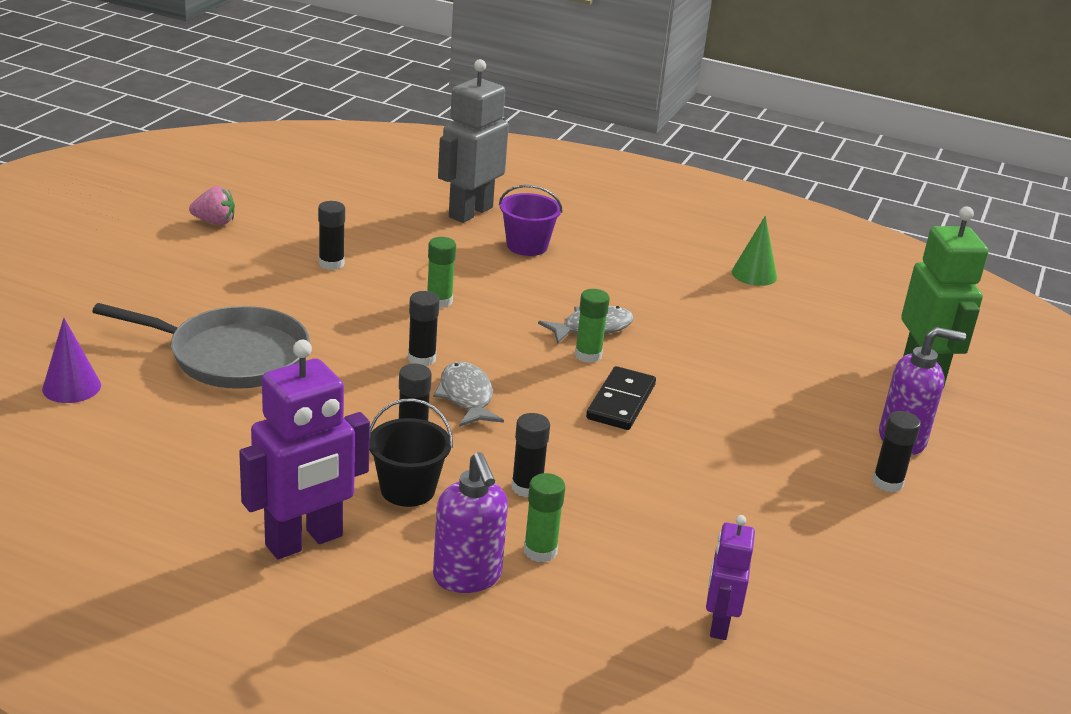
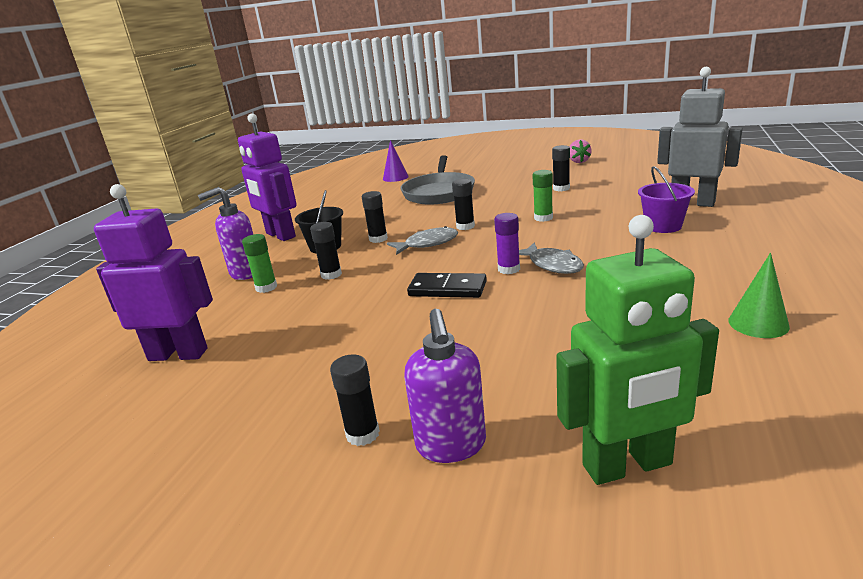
camera: 90 degrees right, 5 degrees down
(588, 355) = (509, 269): green glue stick -> purple glue stick
(719, 624) = (178, 354): purple robot -> purple robot, size x1.77

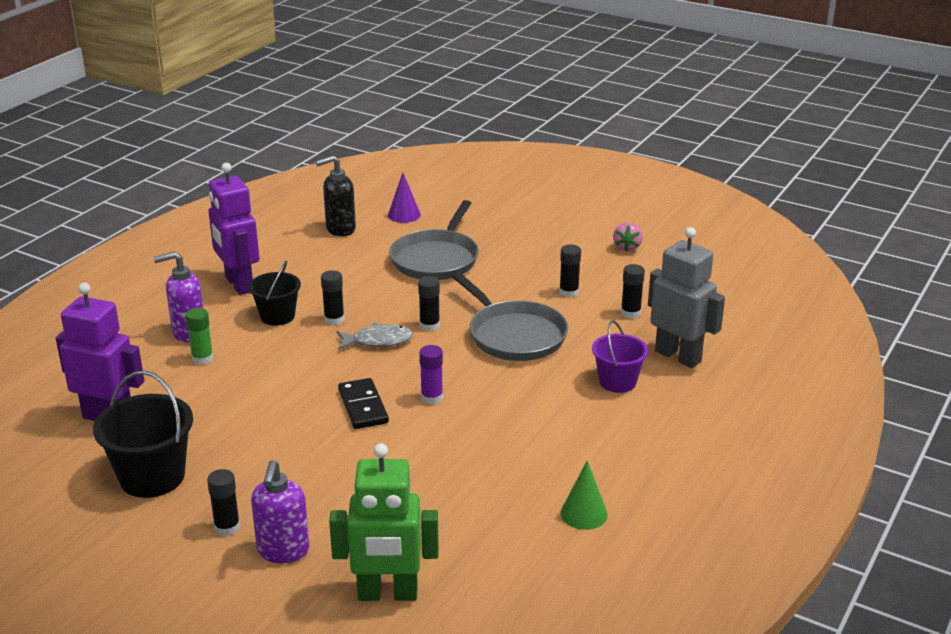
camera: 10 degrees right, 5 degrees up
(245, 400) = (152, 477): none -> black bucket
(331, 274) = (268, 358): black glue stick -> black glue stick (630, 313)
(350, 192) = (340, 229): none -> black soap dispenser
(447, 289) = (363, 406): black domino -> black domino turned 45 degrees clockwise
(543, 218) = (514, 335): green glue stick -> grey pan
(552, 265) = (474, 403): grey fish -> none

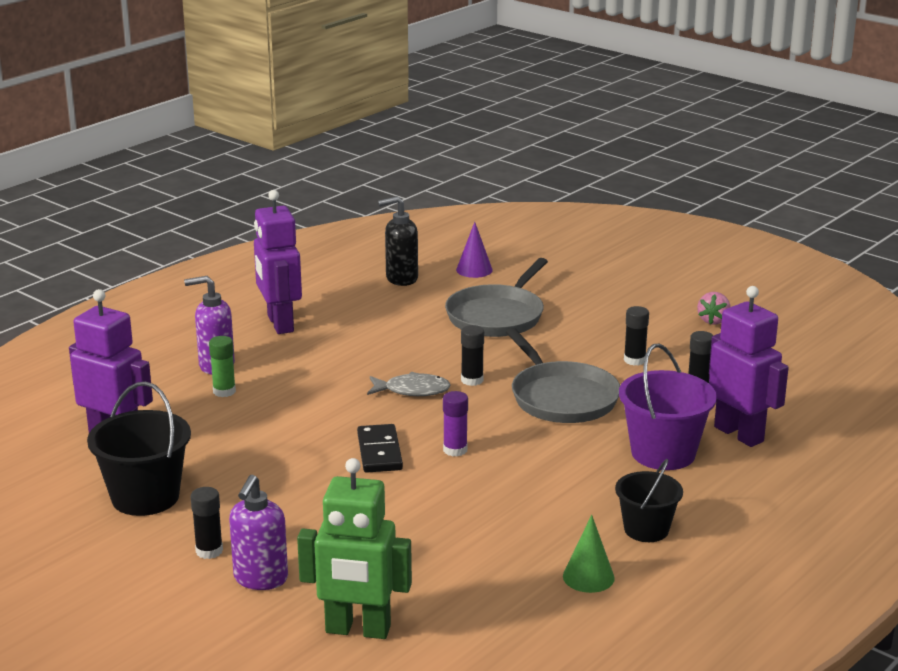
camera: 10 degrees right, 5 degrees down
(277, 316) = (312, 358): black bucket -> black bucket (646, 529)
(334, 319) = (371, 366): black glue stick -> none
(617, 382) = (663, 453): purple bucket -> purple bucket, size x1.55
(678, 356) = (739, 434): grey robot -> purple robot

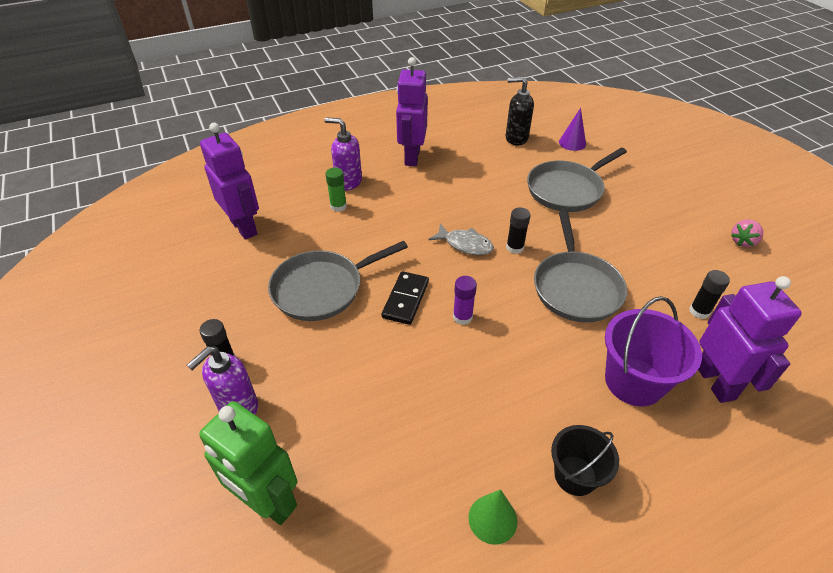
camera: 25 degrees right, 20 degrees up
(145, 497) = (223, 289): black bucket -> none
(271, 467) = (322, 289): none -> grey pan
(634, 360) = (655, 265): black glue stick -> none

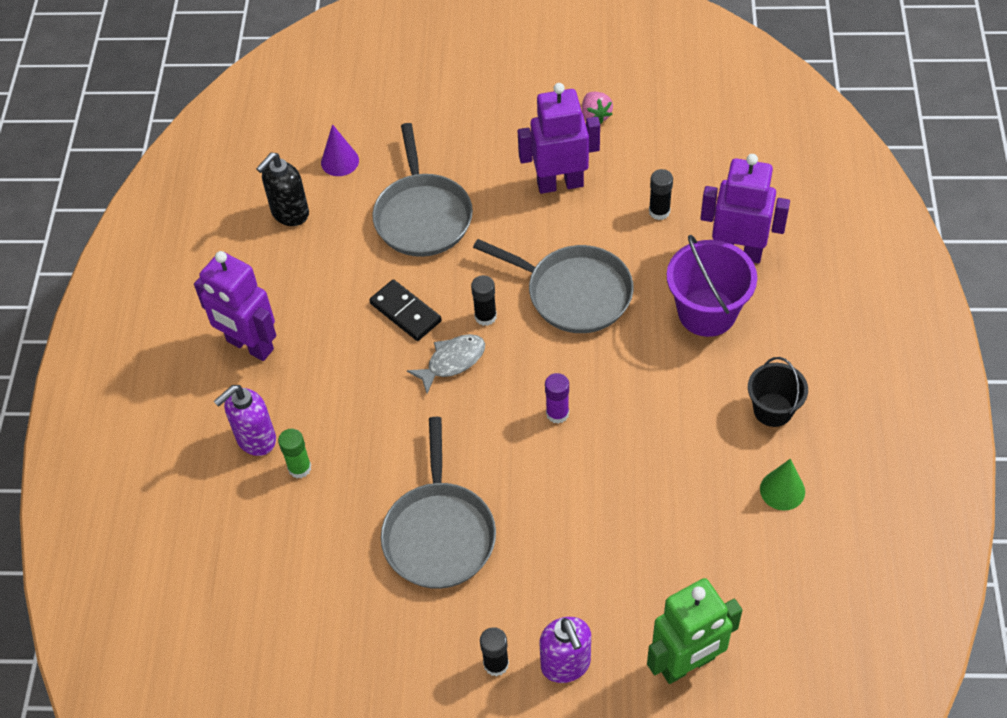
camera: 60 degrees left, 10 degrees up
(244, 227) = (273, 590): purple robot -> purple robot (560, 183)
(405, 299) = (503, 456): black domino -> black domino (405, 312)

